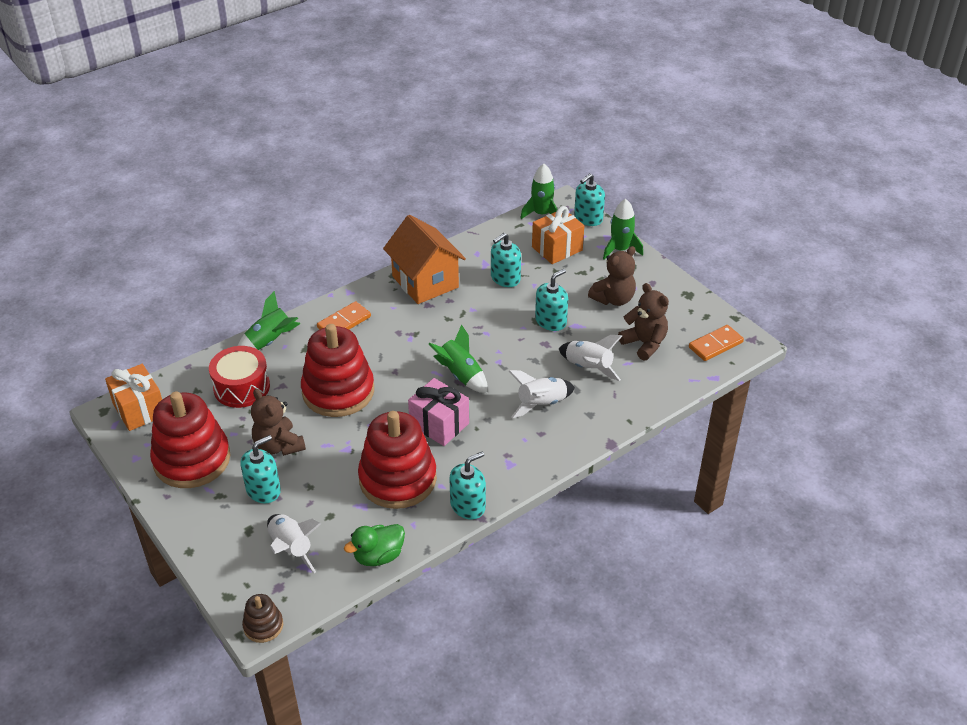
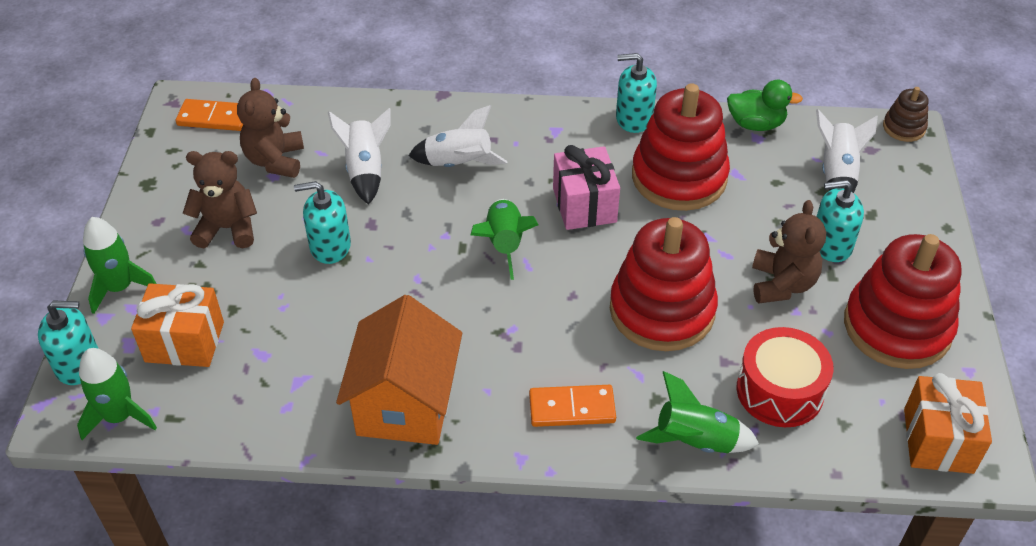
camera: 140 degrees left, 5 degrees up
(505, 278) = (303, 340): turquoise soap dispenser -> none

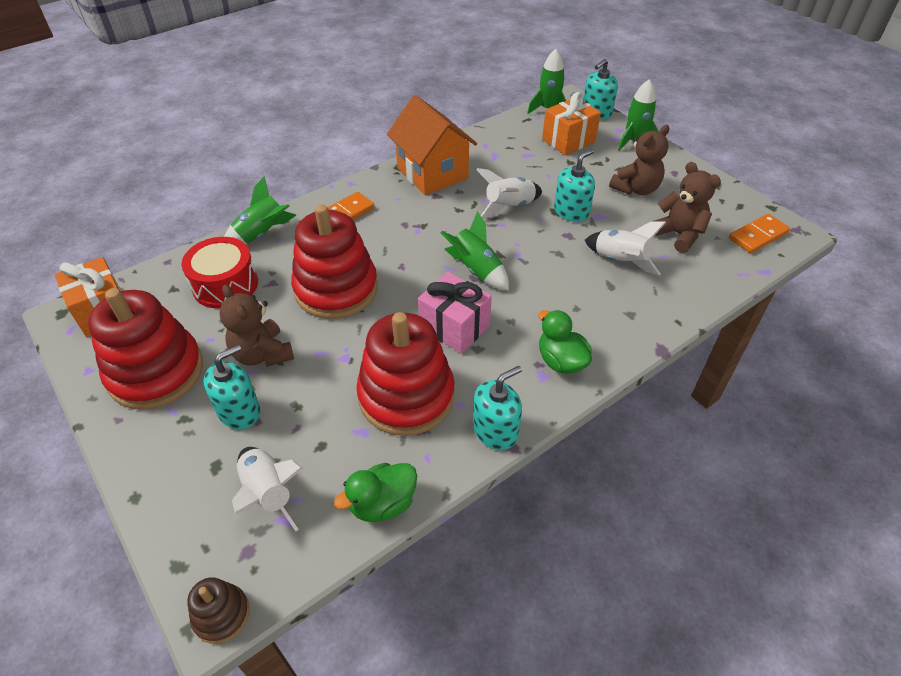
camera: 140 degrees right, 0 degrees up
(458, 164) = (572, 302): white rocket -> white rocket (509, 207)
(529, 130) = (561, 361): none -> green duck

